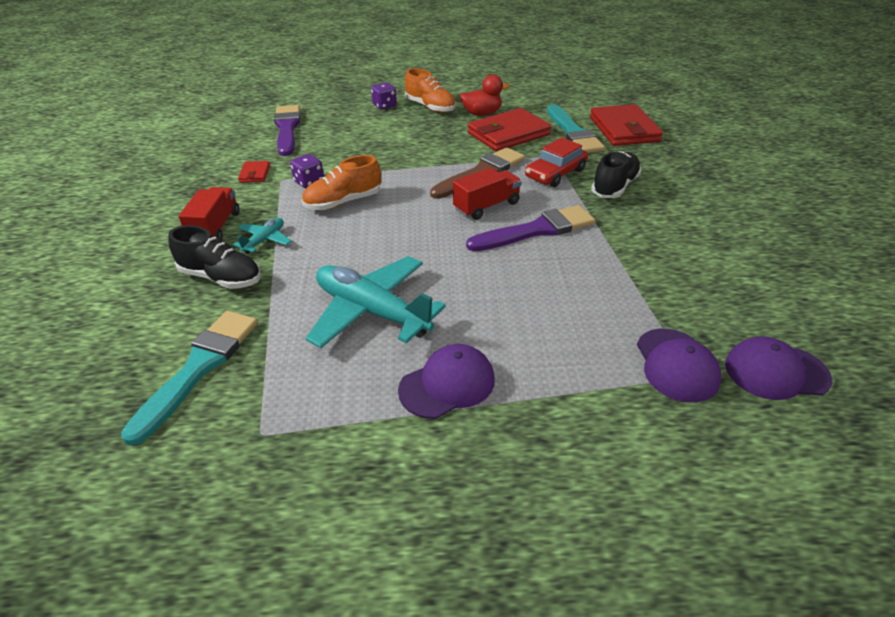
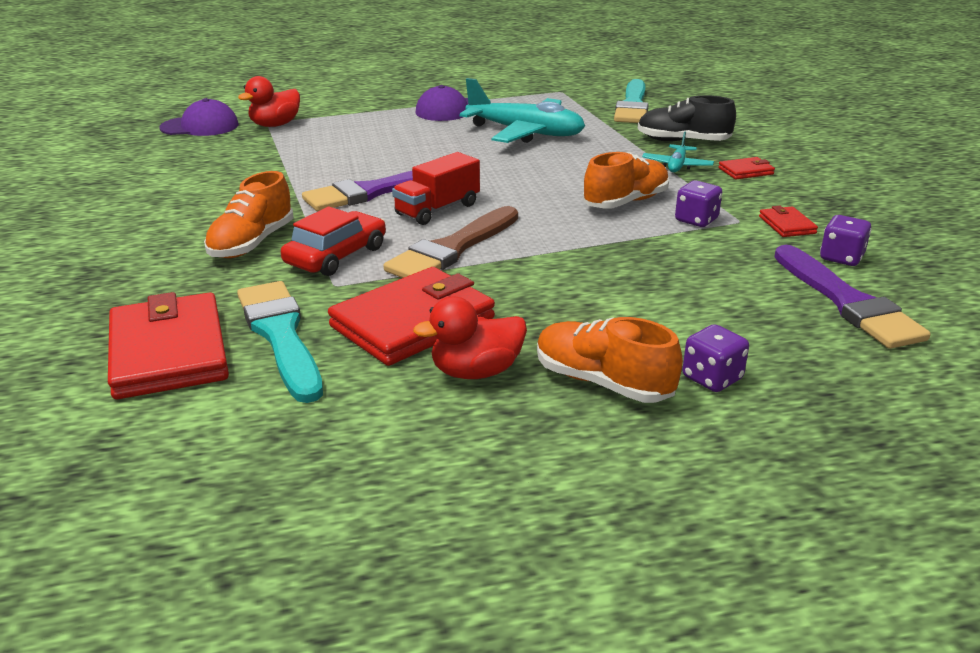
camera: 170 degrees right, 10 degrees down
(215, 228) = (745, 171): red truck -> red wallet
(255, 150) = (841, 258): none -> purple dice
(614, 187) = (252, 243): black shoe -> orange shoe
(676, 365) = (275, 125): purple cap -> red duck

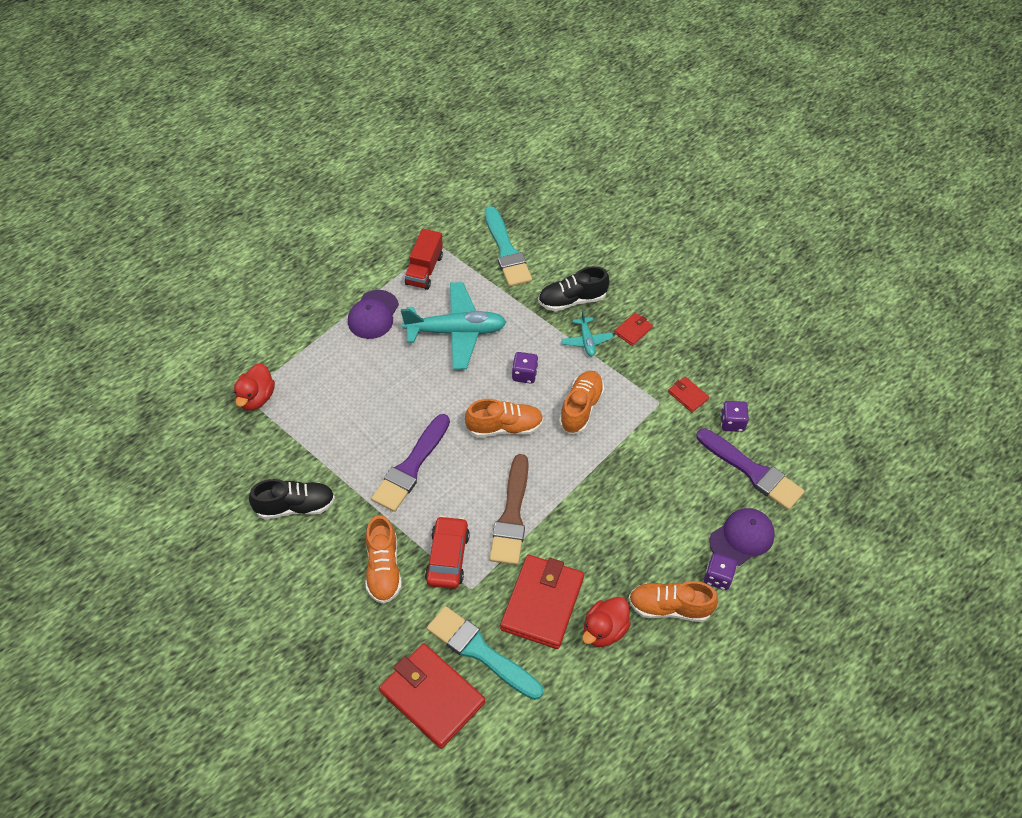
camera: 30 degrees left, 25 degrees up
(200, 126) = (197, 426): purple cap -> purple cap (742, 538)
(220, 185) = (295, 506): none -> black shoe
(437, 209) = (469, 472): red truck -> red truck (424, 270)
(514, 193) = (504, 427): none -> orange shoe
(696, 220) = (634, 413): purple dice -> purple dice (524, 374)

